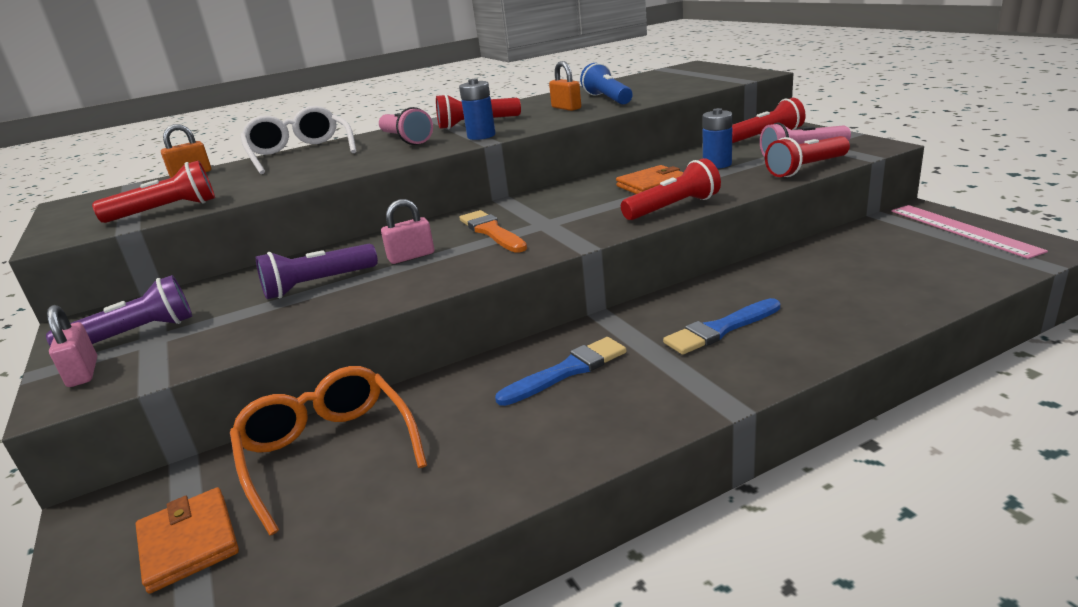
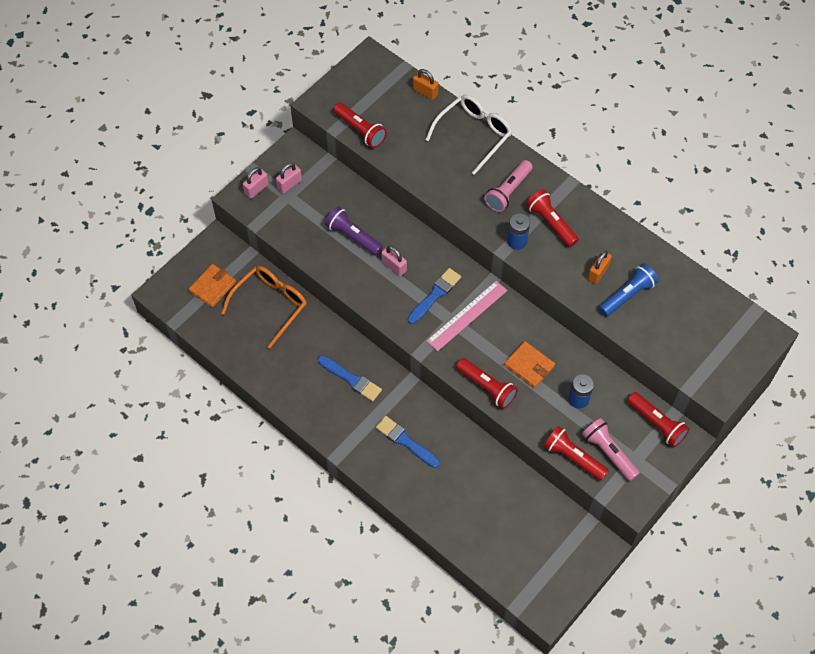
camera: 65 degrees right, 35 degrees up
(135, 335) = (289, 184): purple flashlight -> pink padlock
(491, 232) = (435, 295): orange brush -> blue brush
(962, 230) = (568, 568): pink ruler -> pink ruler (467, 315)

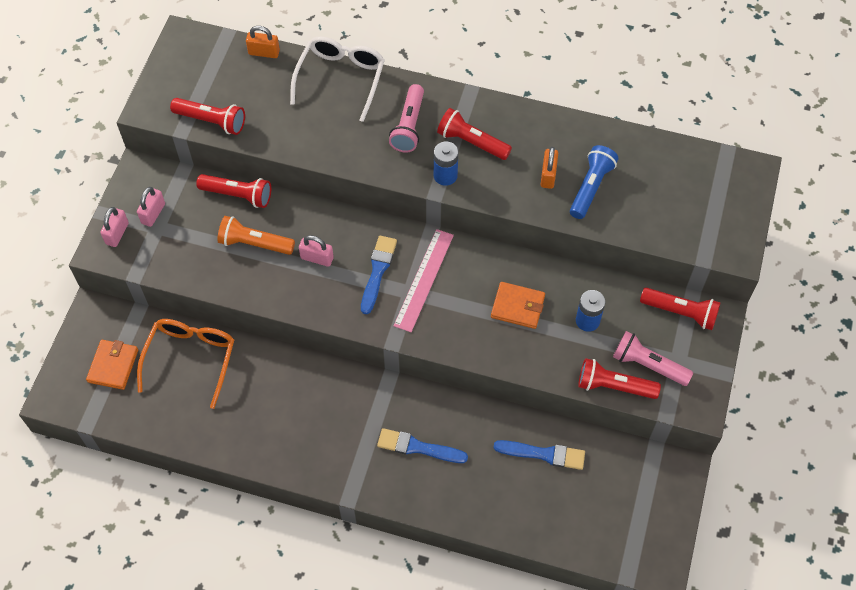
camera: 25 degrees left, 0 degrees up
(351, 379) = (324, 404): blue brush -> blue brush (544, 454)
(353, 236) = (254, 243): purple flashlight -> orange flashlight
(486, 387) = (484, 349): red flashlight -> red flashlight (238, 195)

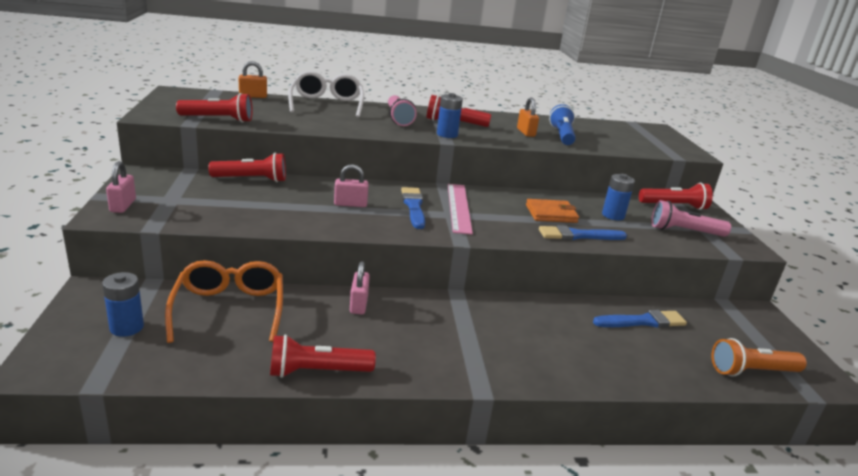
camera: 25 degrees left, 35 degrees down
(113, 366) = (127, 327): orange wallet -> blue battery
(153, 213) = (163, 193): pink padlock -> pink padlock (359, 304)
(254, 243) = (282, 201): orange flashlight -> orange flashlight (751, 371)
(418, 447) = (523, 336): blue brush -> blue brush (578, 235)
(613, 386) = (673, 244): red flashlight -> red flashlight (317, 371)

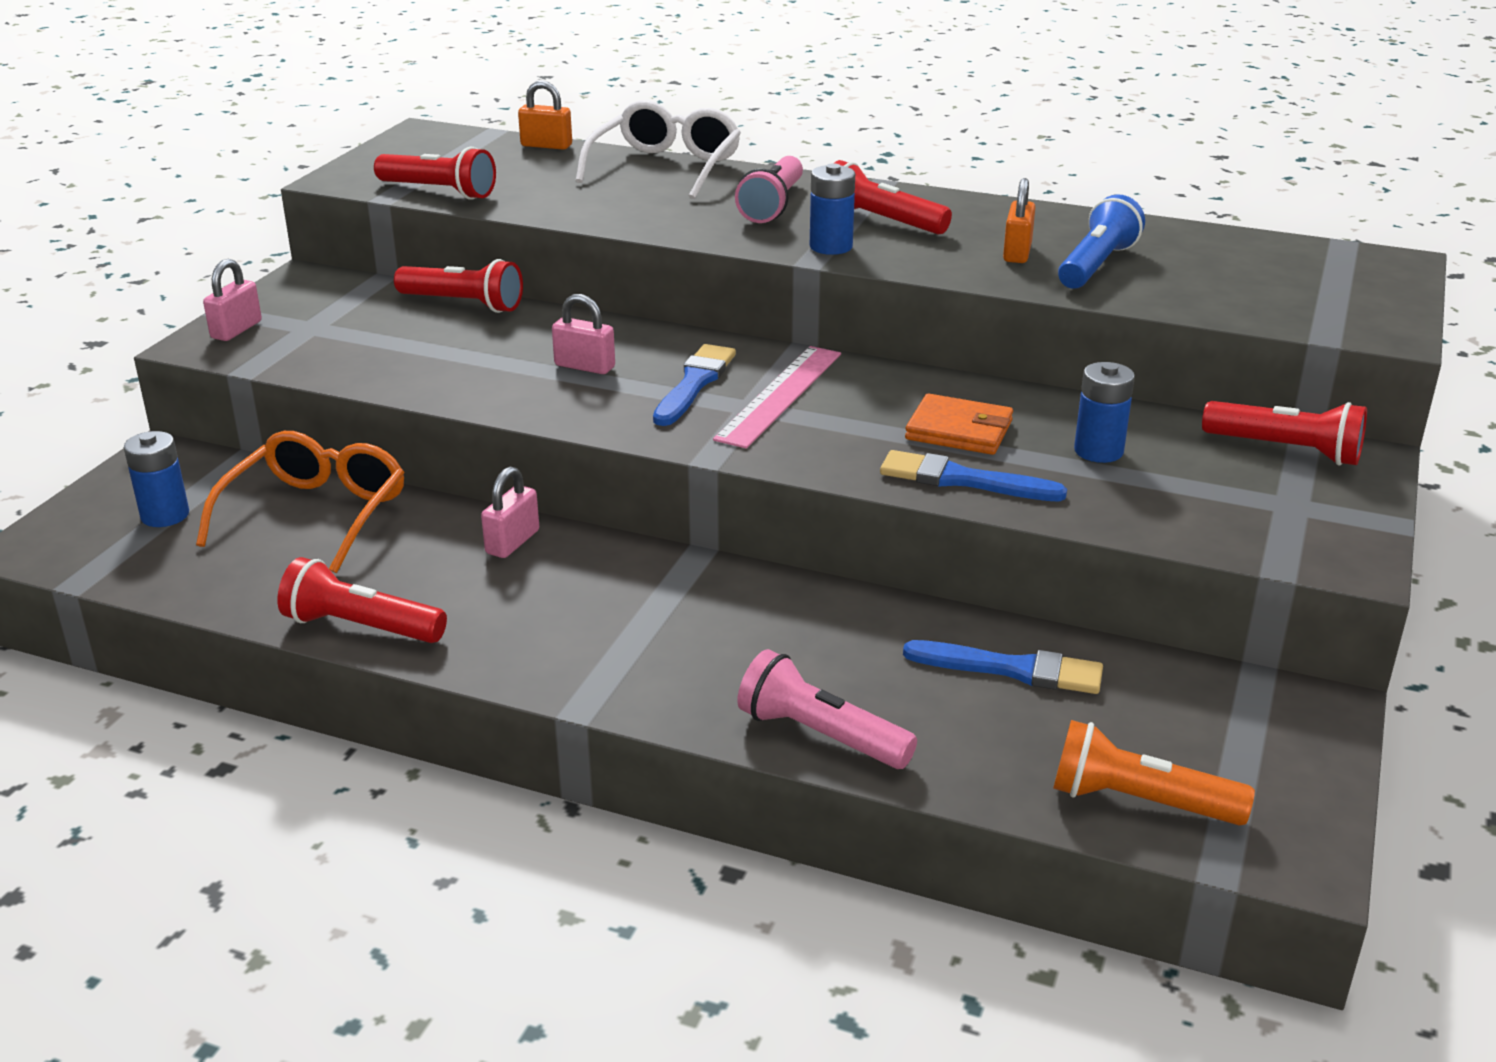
camera: 30 degrees right, 5 degrees up
(684, 231) = (1229, 506): pink flashlight -> pink flashlight (820, 735)

